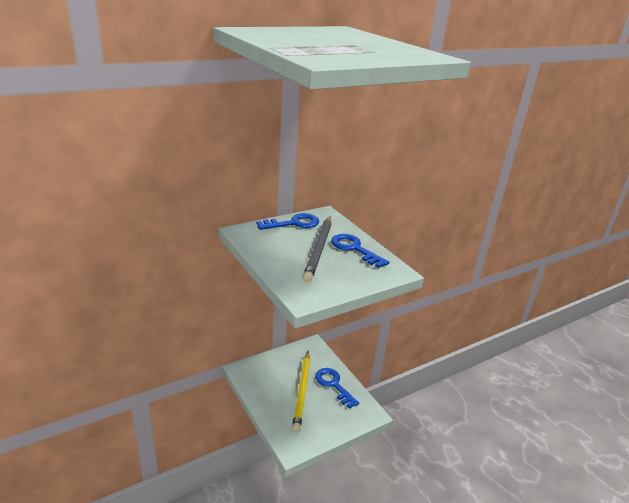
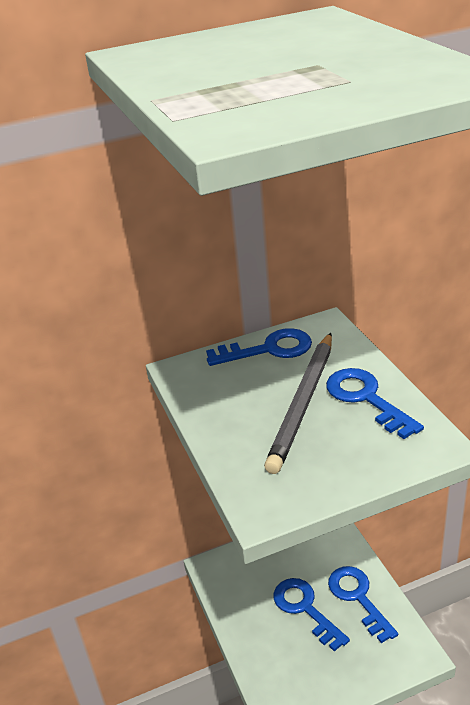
camera: 15 degrees right, 5 degrees up
(302, 391) = (305, 609): yellow pencil -> blue key

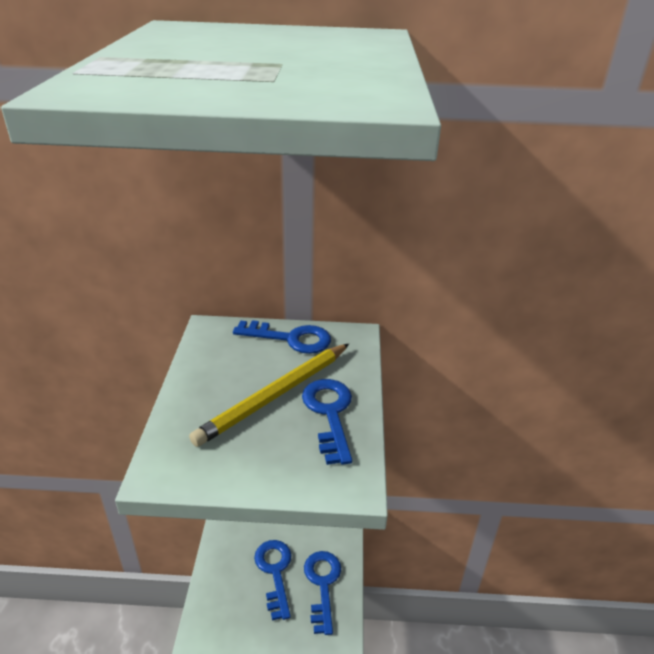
camera: 20 degrees right, 0 degrees up
(303, 403) = (275, 395): grey pencil -> yellow pencil

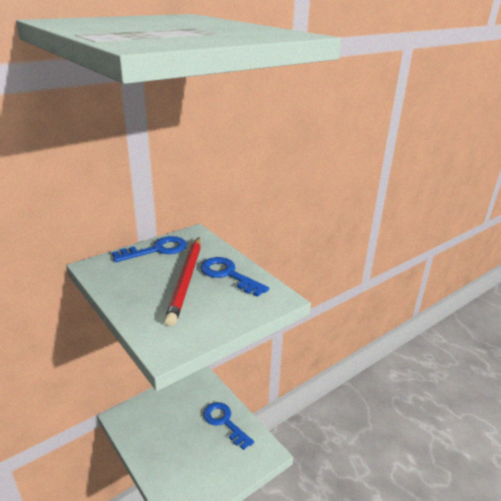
camera: 40 degrees left, 5 degrees down
(275, 395) = (186, 280): yellow pencil -> red pencil
(275, 572) = (189, 435): blue key -> none

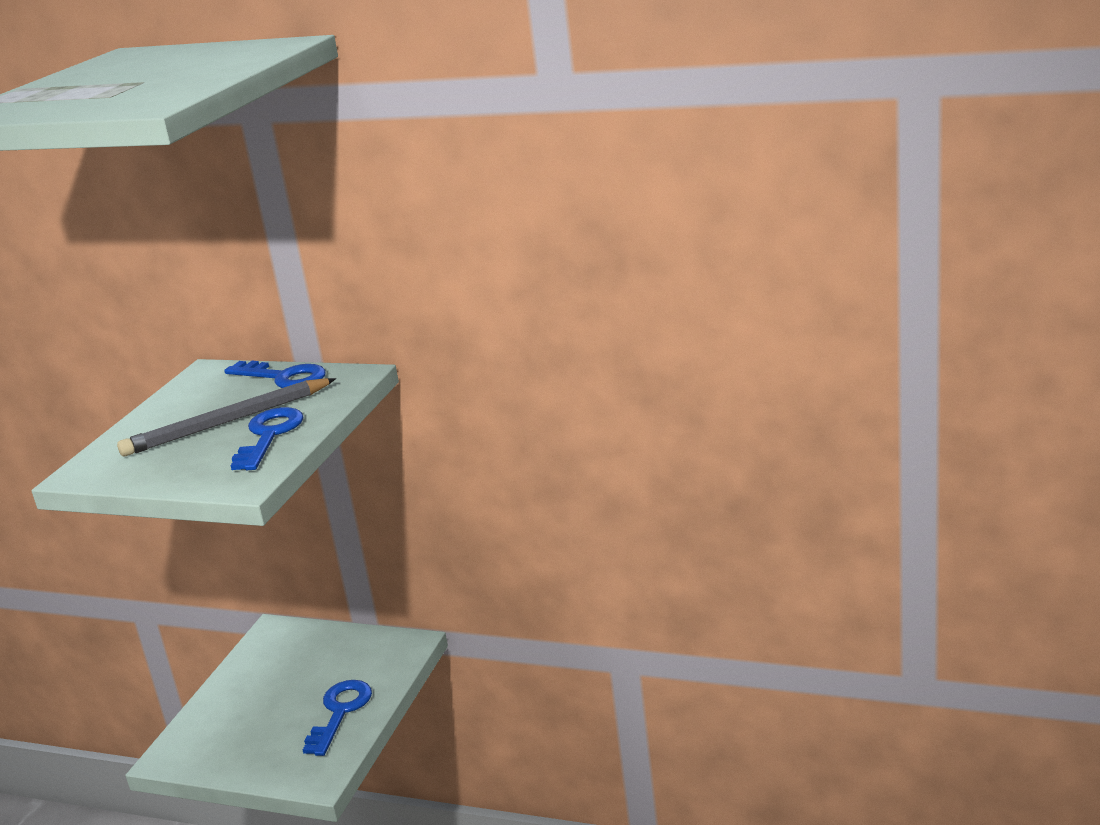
camera: 60 degrees right, 5 degrees down
(186, 280) = (228, 422): red pencil -> grey pencil

